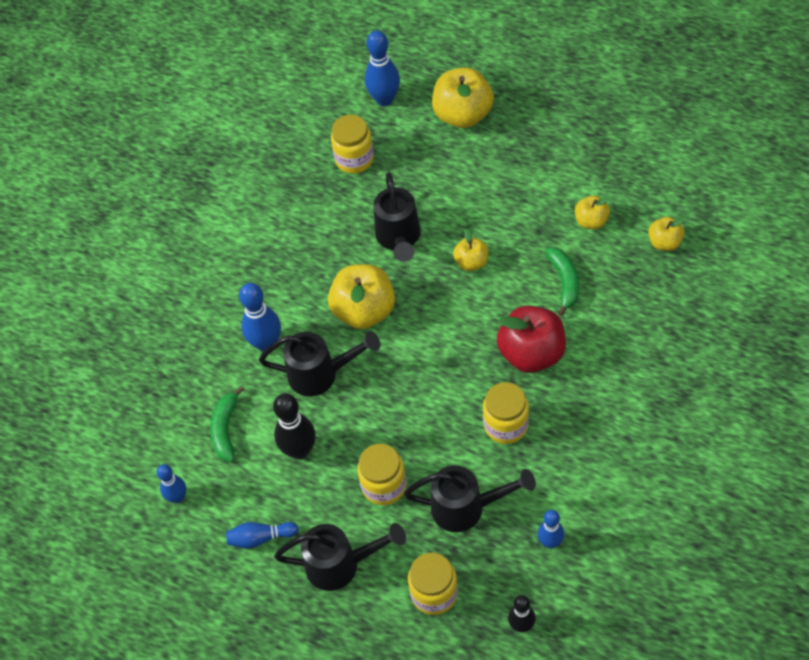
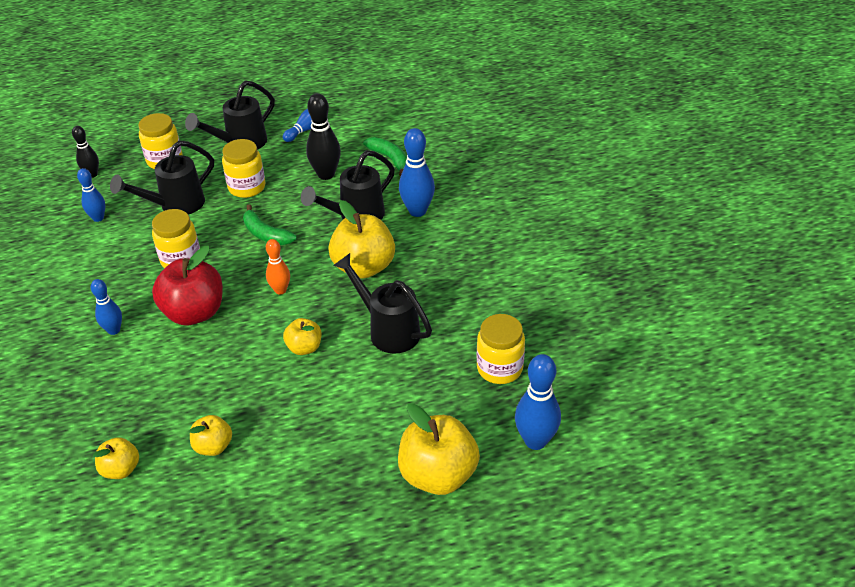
camera: 135 degrees right, 15 degrees down
(177, 497) = (382, 119): blue bowling pin -> blue bowling pin (114, 330)
(447, 331) = (280, 290): none -> orange bowling pin
(564, 282) = (203, 379): green banana -> green banana (265, 234)

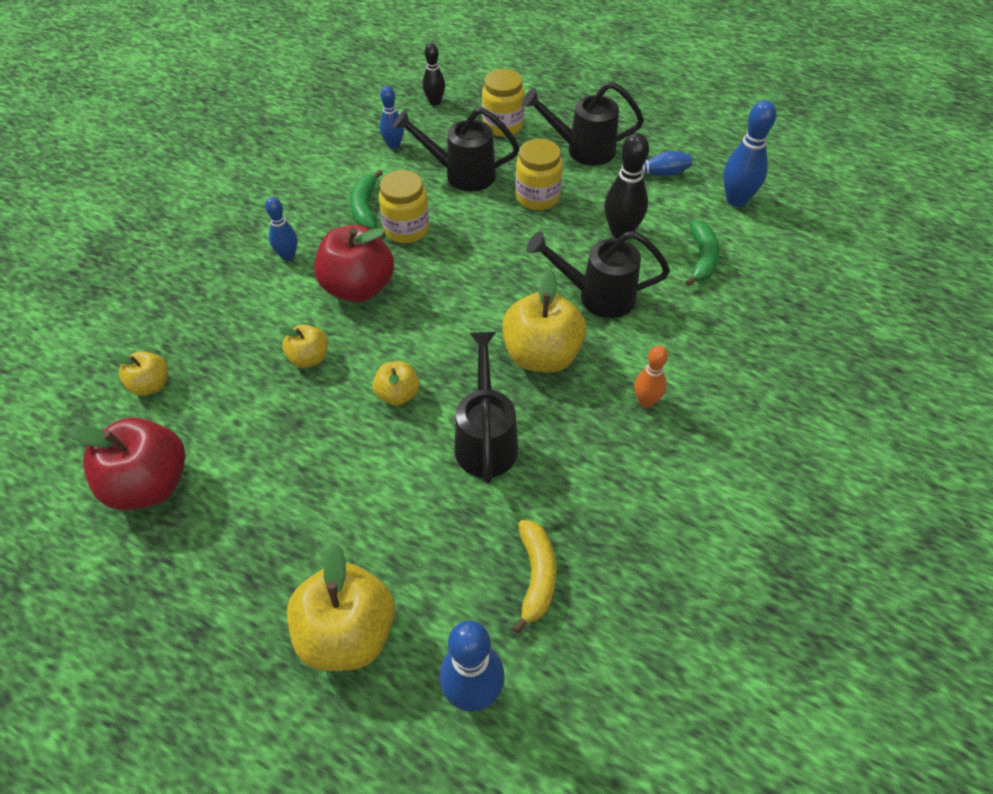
camera: 45 degrees right, 10 degrees up
(206, 516) = (149, 484): none -> red apple
(213, 446) = (227, 425): yellow apple -> yellow apple (309, 358)
(265, 234) = (499, 255): green banana -> green banana (365, 207)
(280, 290) = (446, 321): orange bowling pin -> orange bowling pin (646, 401)
(417, 211) = (662, 335): blue bowling pin -> blue bowling pin (736, 200)
(499, 368) = (536, 576): yellow jar -> yellow banana

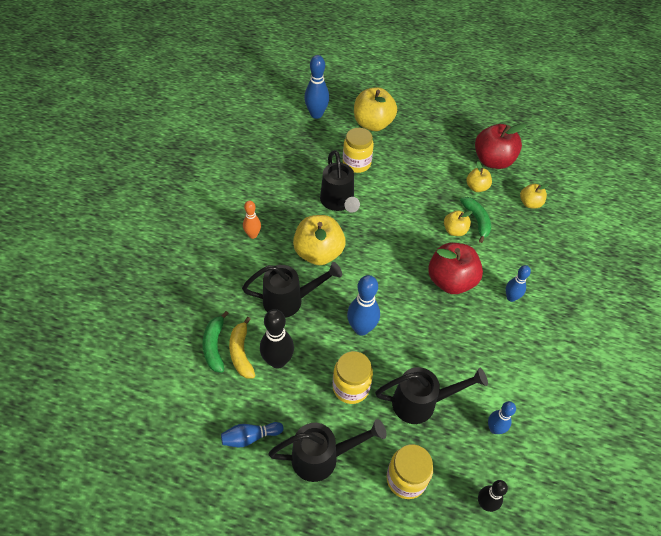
camera: 165 degrees right, 0 degrees up
(365, 207) = (482, 351): green banana -> green banana (477, 220)
(398, 394) = (394, 218): yellow apple -> yellow apple (476, 187)
(406, 229) = (441, 335): yellow jar -> yellow jar (356, 163)
(536, 576) = (299, 151): yellow banana -> yellow banana (241, 353)
(736, 200) = (181, 415): blue bowling pin -> blue bowling pin (361, 328)

